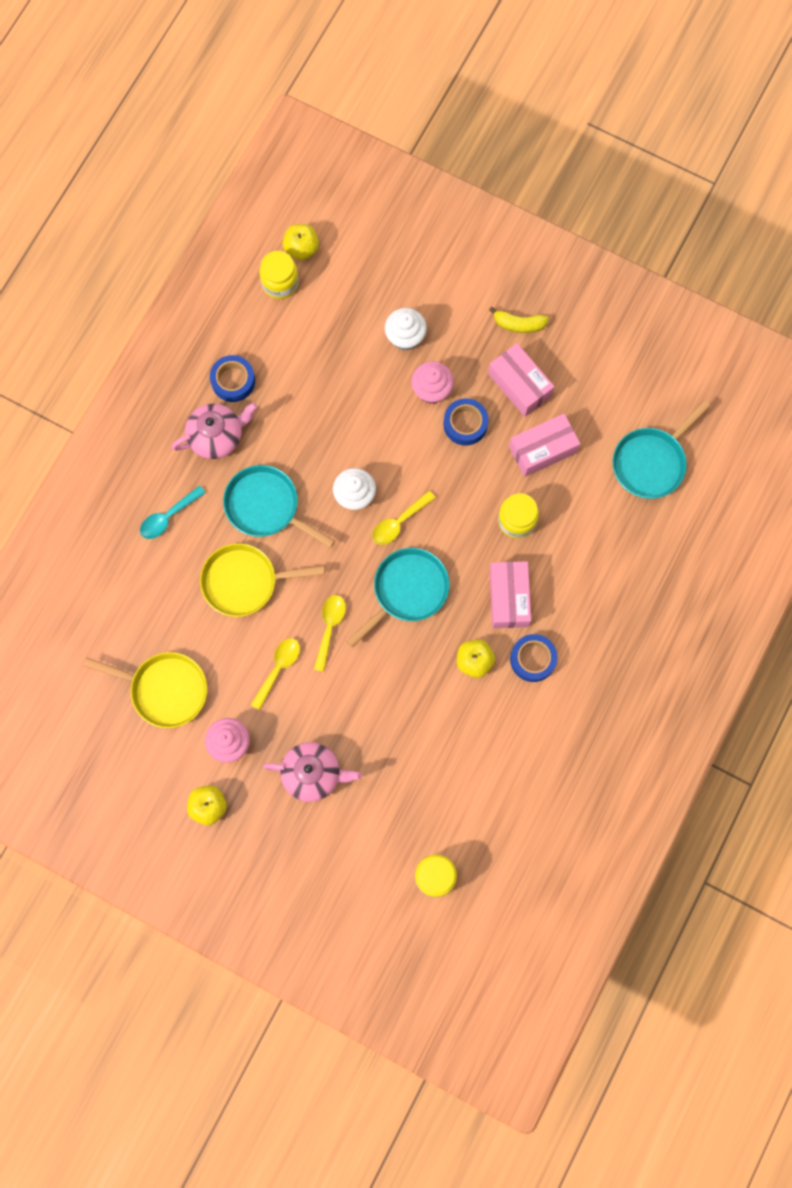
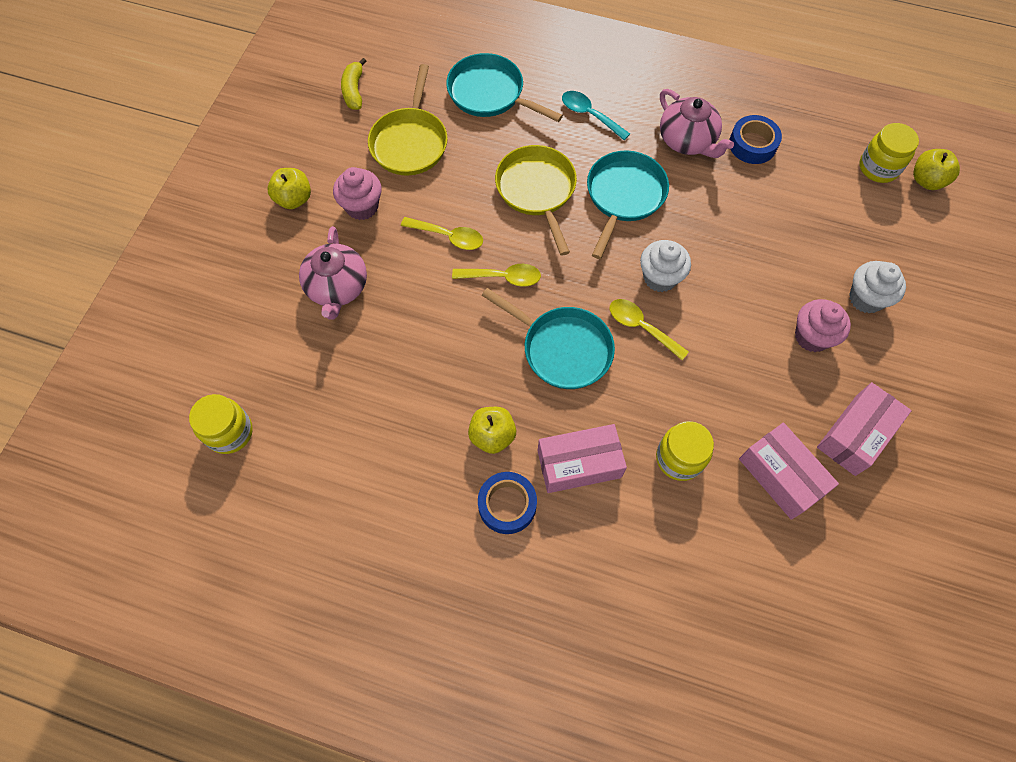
camera: 80 degrees right, 10 degrees down
(465, 424) = (783, 380): blue tape -> none
(519, 324) = (934, 422): yellow banana -> yellow banana (354, 90)
(651, 462) = (810, 622): turquoise pan -> turquoise pan (490, 93)

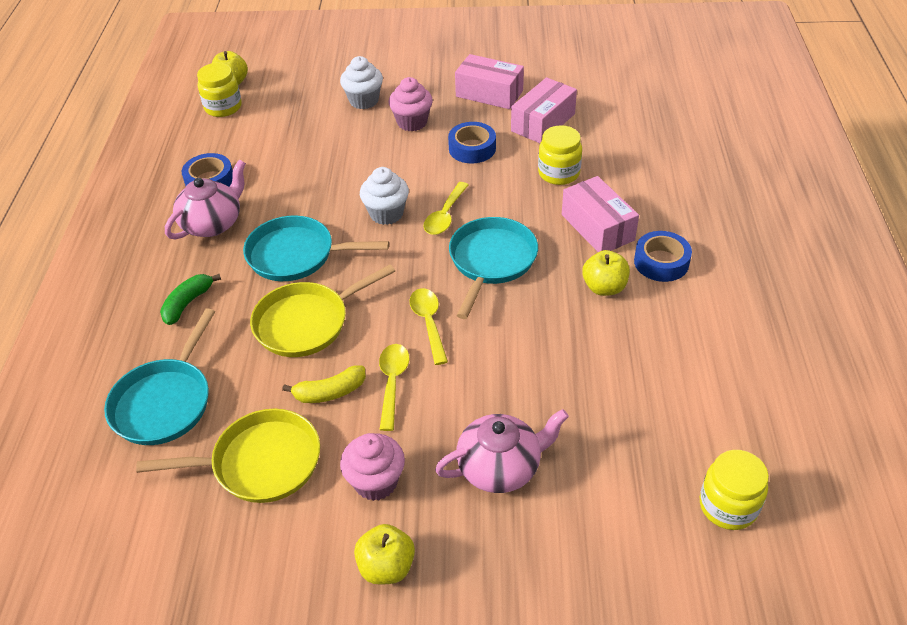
camera: 105 degrees left, 20 degrees down
(354, 90) = (176, 561): yellow banana -> yellow banana (330, 392)
(589, 115) = (188, 303): turquoise spoon -> green banana
(747, 384) = (472, 148): none -> blue tape

